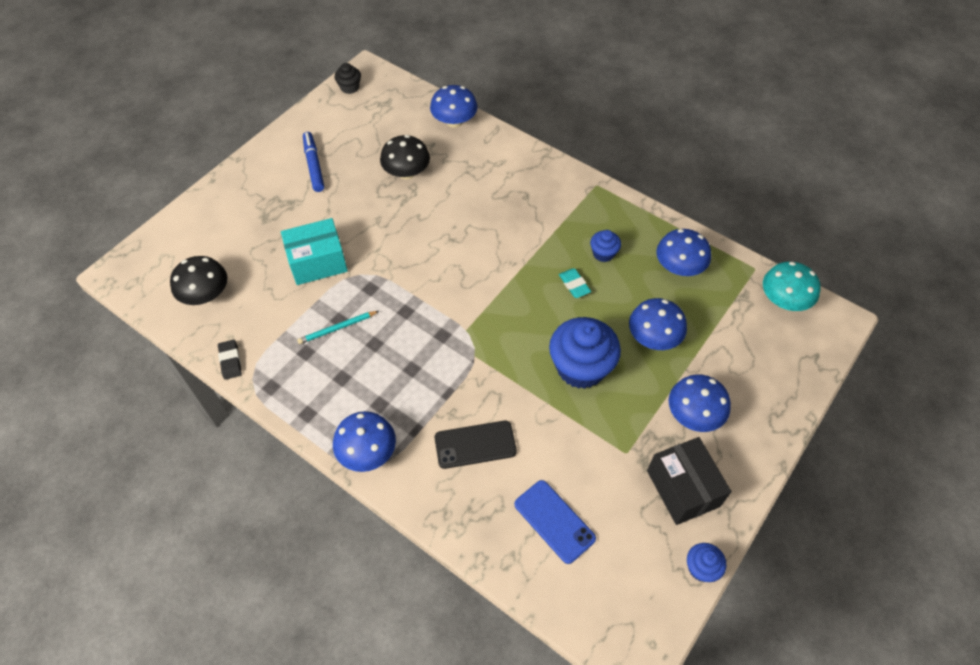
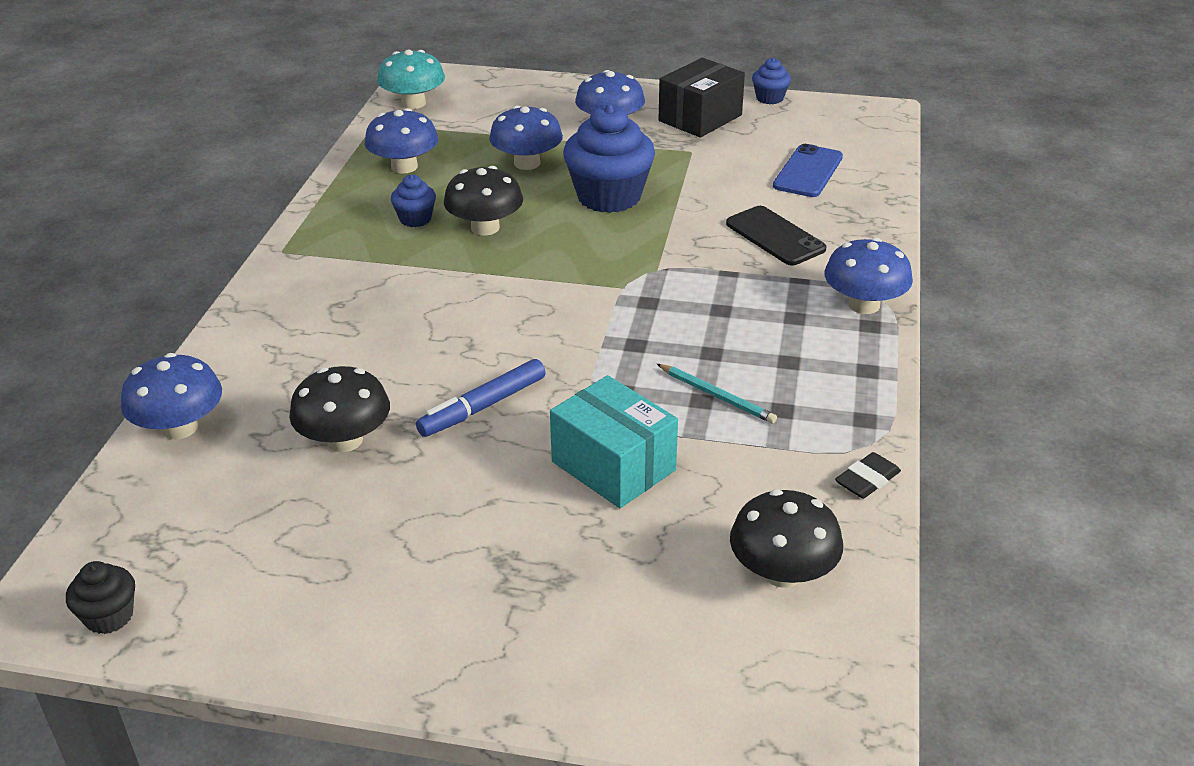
camera: 115 degrees left, 20 degrees down
(314, 165) = (385, 569): blue marker -> blue marker (483, 407)
(574, 285) = (485, 228): turquoise eraser -> black mushroom

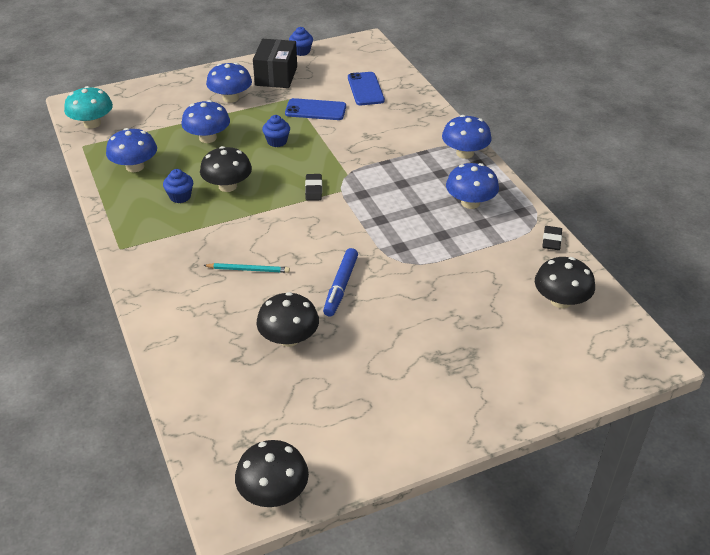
camera: 35 degrees left, 5 degrees up
(109, 616) = (273, 492): black cupcake -> black mushroom
(180, 428) = (186, 376): blue mushroom -> blue mushroom (470, 203)
(589, 272) = (313, 189): none -> black eraser
(609, 197) = (277, 141): blue cupcake -> blue cupcake, size x0.49
(613, 466) = (437, 287): turquoise box -> none
(706, 175) = (315, 110): none -> blue phone
(717, 396) = (447, 229): turquoise pencil -> turquoise pencil (248, 269)
(775, 236) = (386, 132): black phone -> none

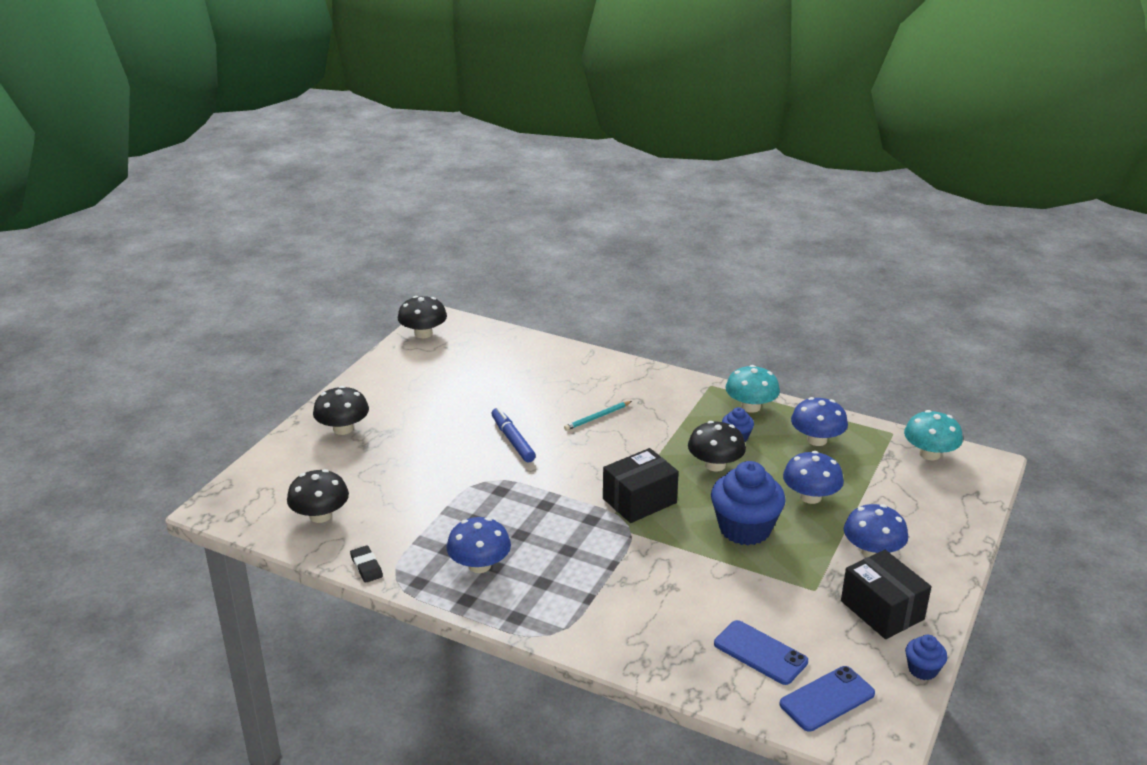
camera: 140 degrees right, 10 degrees down
(127, 213) = (750, 407): none -> turquoise mushroom
(277, 141) = (745, 529): blue cupcake -> blue cupcake, size x2.06
(289, 338) = (508, 395): black mushroom -> black mushroom (343, 429)
(313, 189) = (639, 501): black eraser -> black box
(315, 110) = (767, 588): blue phone -> blue phone (827, 699)
(465, 153) = (543, 622): blue mushroom -> none

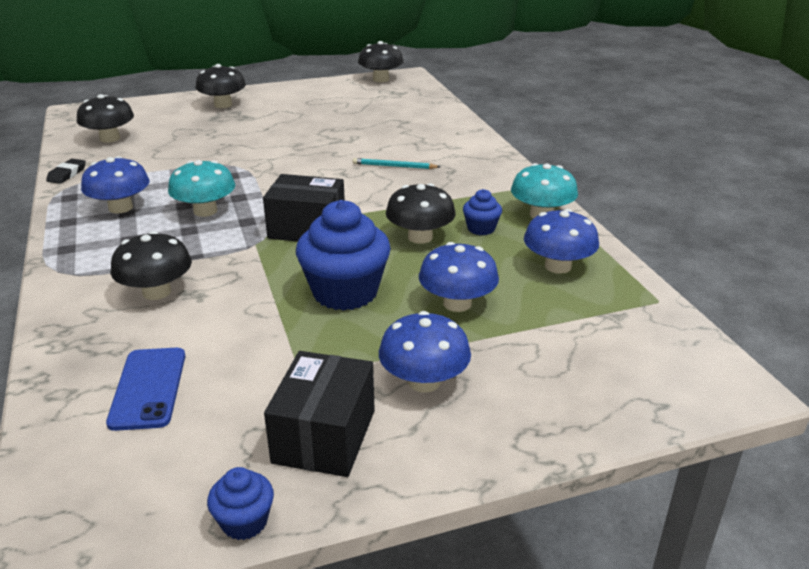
camera: 45 degrees right, 0 degrees up
(512, 440) = (305, 153): blue marker -> none
(642, 602) = (156, 292): none -> black mushroom
(827, 699) = (109, 469): blue phone -> none
(929, 454) = (669, 339): turquoise mushroom -> turquoise mushroom (205, 211)

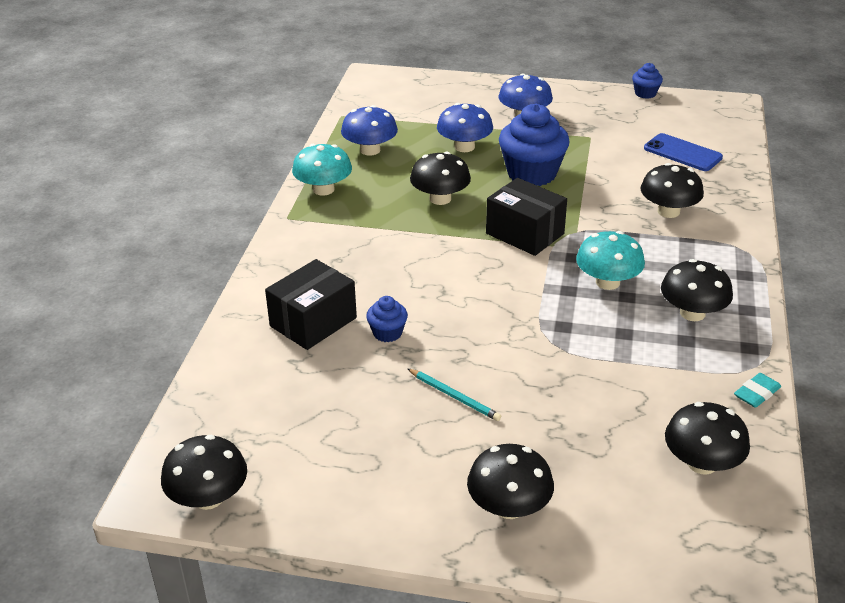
camera: 150 degrees left, 5 degrees up
(67, 174) = (756, 393): black eraser -> turquoise eraser
(120, 208) = (692, 313): blue mushroom -> black mushroom
(148, 388) = (682, 153): blue phone -> blue phone turned 75 degrees counterclockwise
(324, 436) = (593, 110): black box -> black box (313, 322)
(394, 166) = (384, 284): turquoise pencil -> turquoise pencil (454, 396)
(481, 228) = (385, 192): blue cupcake -> blue cupcake (387, 333)

